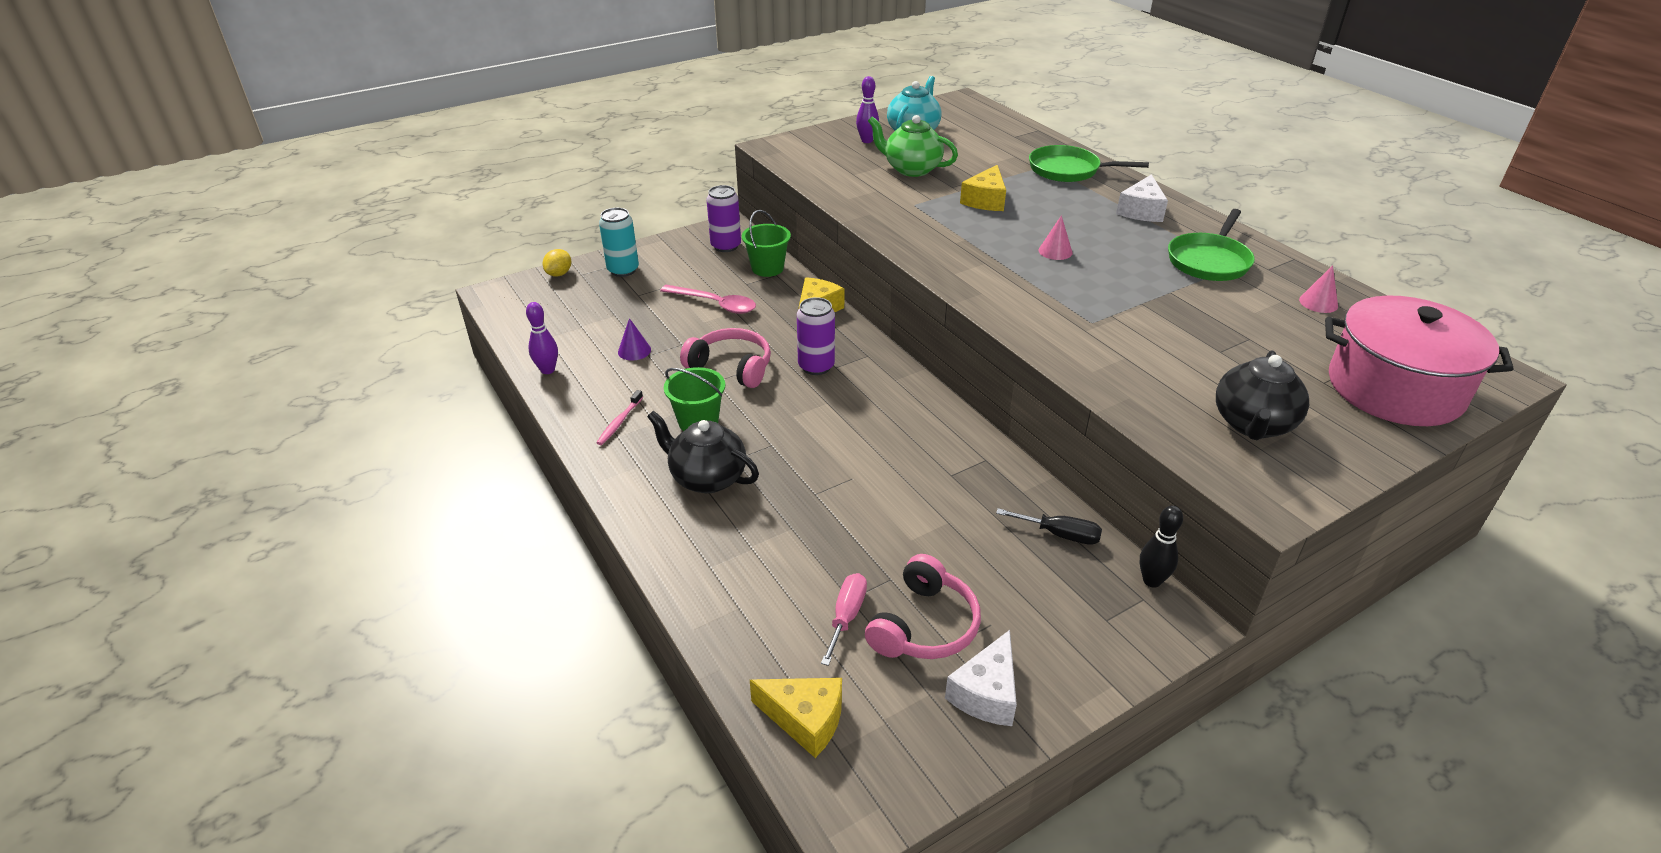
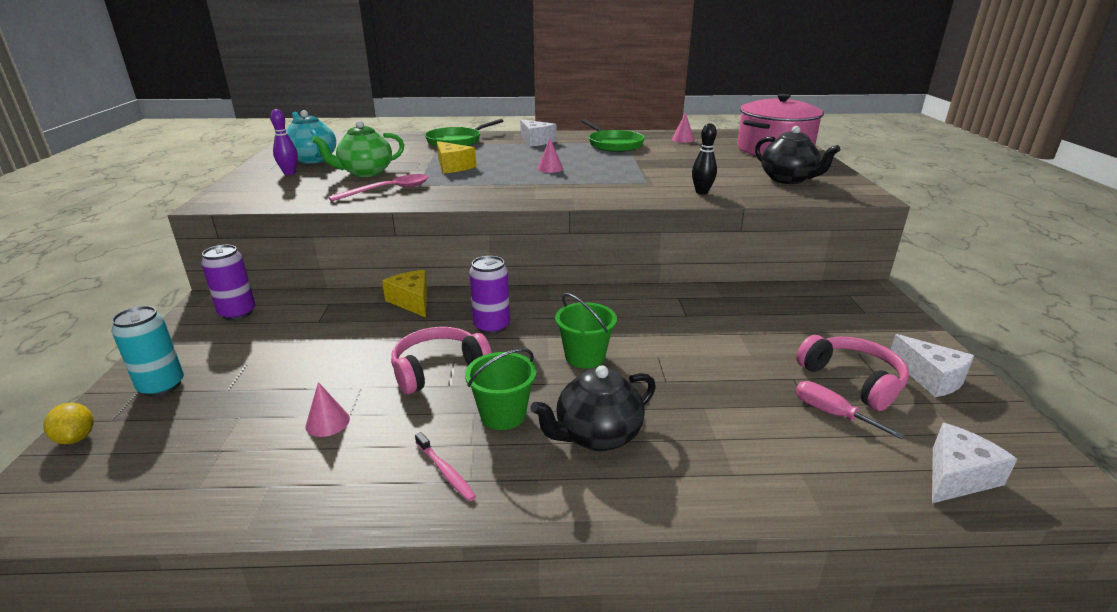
camera: 60 degrees left, 10 degrees down
(547, 370) = (268, 507): purple bowling pin -> none
(634, 350) = (327, 422): purple cone -> pink cone
(715, 304) = (323, 347): pink spoon -> pink spoon (388, 190)
(767, 268) = (312, 304): green bucket -> green bucket (585, 357)
(805, 720) = (957, 476): yellow cheese -> white cheese
(1060, 534) = (775, 299): black screwdriver -> none
(1151, 581) = (833, 287): black bowling pin -> black bowling pin (701, 192)

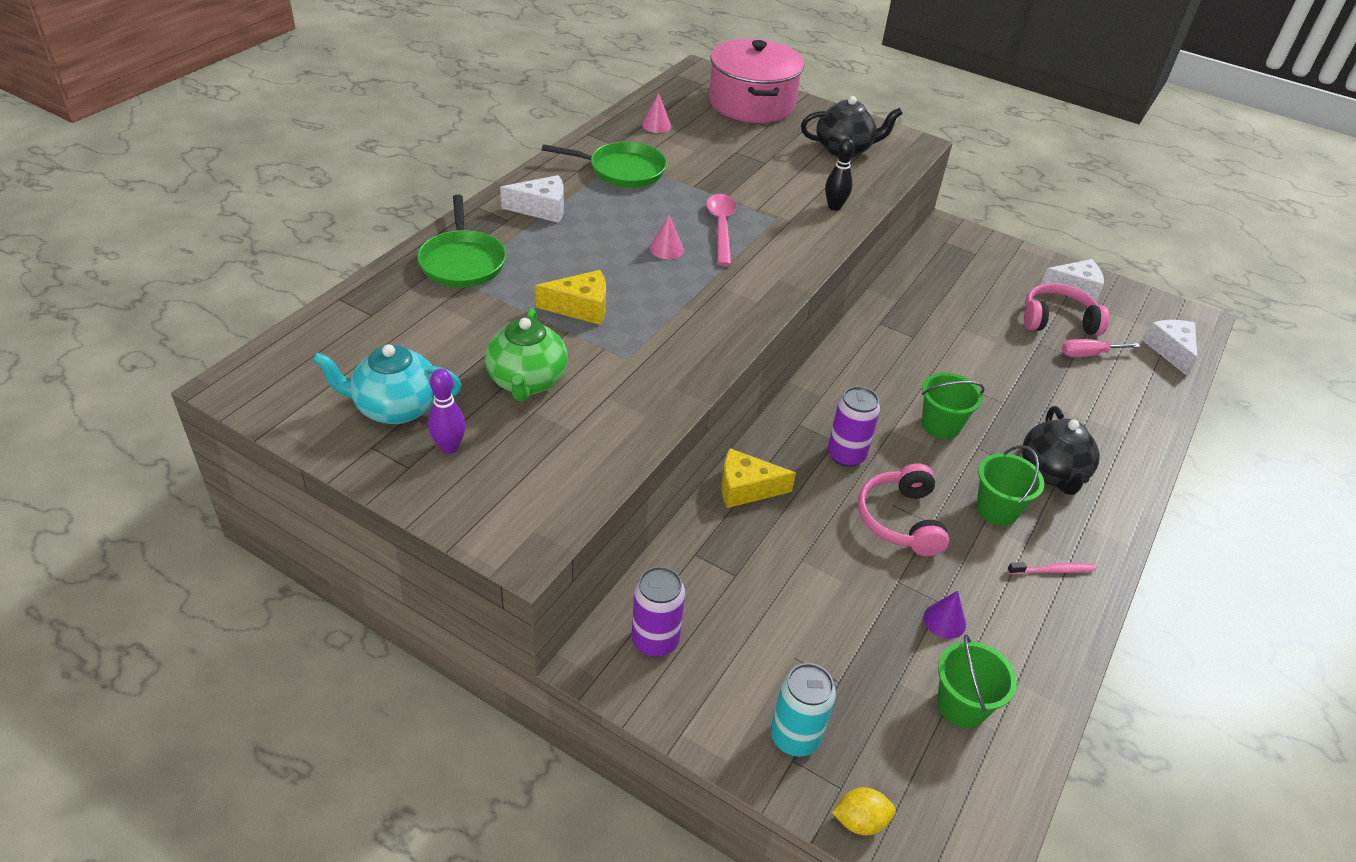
camera: 60 degrees left, 15 degrees up
(223, 458) = (961, 705): none -> green bucket
(327, 422) = (944, 620): pink cone -> purple cone
(388, 190) = (626, 387): pink spoon -> pink spoon (721, 228)

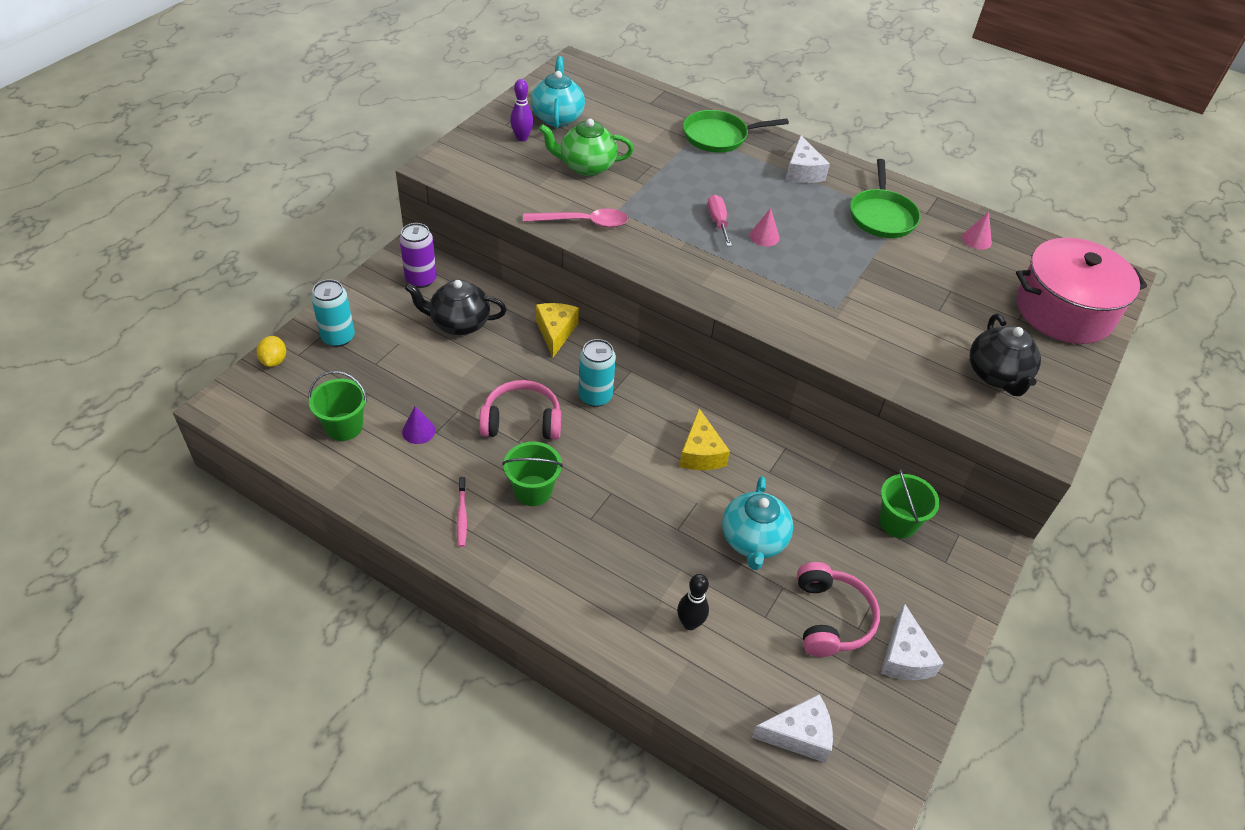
camera: 90 degrees right, 5 degrees up
(581, 308) = (673, 190): yellow cheese -> yellow cheese (700, 453)
(721, 228) = (807, 271): pink spoon -> pink spoon (583, 222)
(834, 207) = (872, 352): black bowling pin -> black bowling pin (690, 623)
(846, 455) = (595, 396): purple can -> turquoise can
(941, 425) = (638, 470): green bucket -> green bucket (897, 522)
(997, 355) = (753, 541): none -> turquoise teapot
(1052, 473) = (580, 546): black teapot -> black teapot (459, 323)
(1088, 354) = (772, 634): pink screwdriver -> pink screwdriver (718, 222)

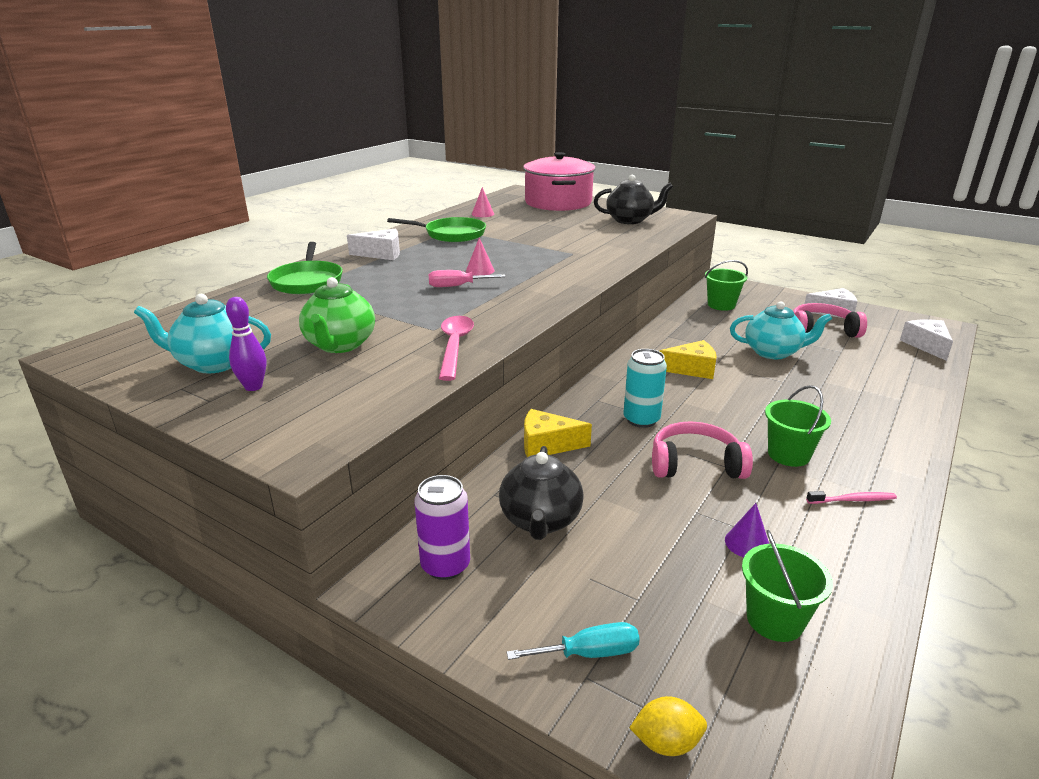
camera: 85 degrees left, 20 degrees down
(338, 337) = (589, 653): turquoise can -> turquoise screwdriver
(522, 421) = (695, 464): pink headphones -> pink headphones turned 90 degrees clockwise
(690, 623) = (873, 379): black bowling pin -> none

